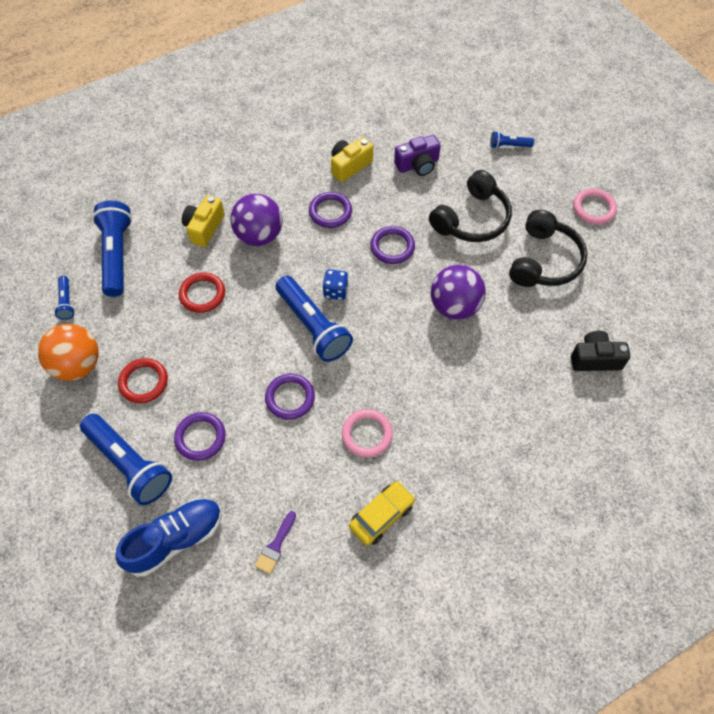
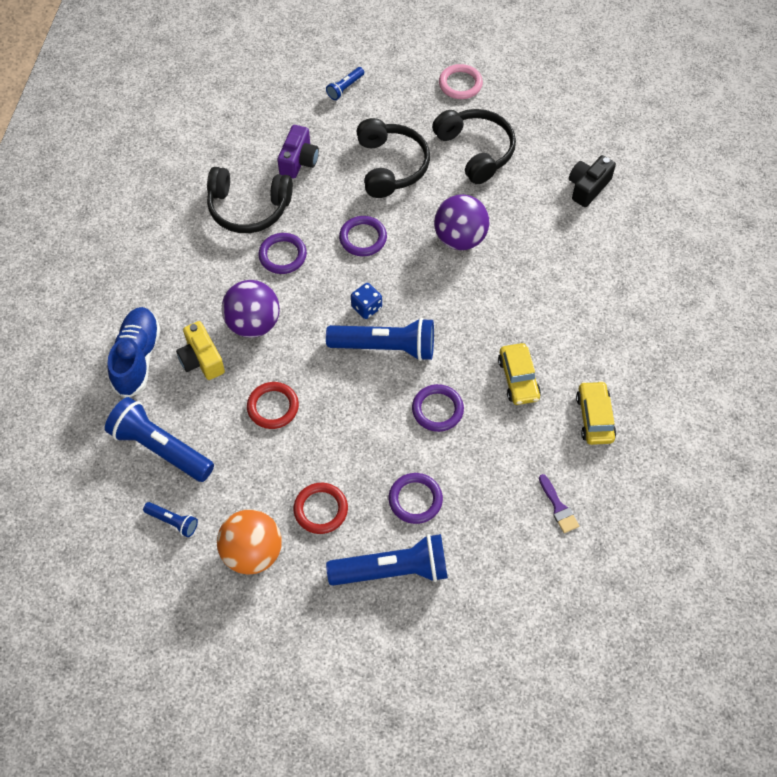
camera: 50 degrees left, 0 degrees up
(175, 539) = (493, 577): blue shoe -> blue shoe (137, 358)
(349, 166) = (248, 208): yellow camera -> black headphones
(367, 434) = (518, 379): pink ring -> yellow car

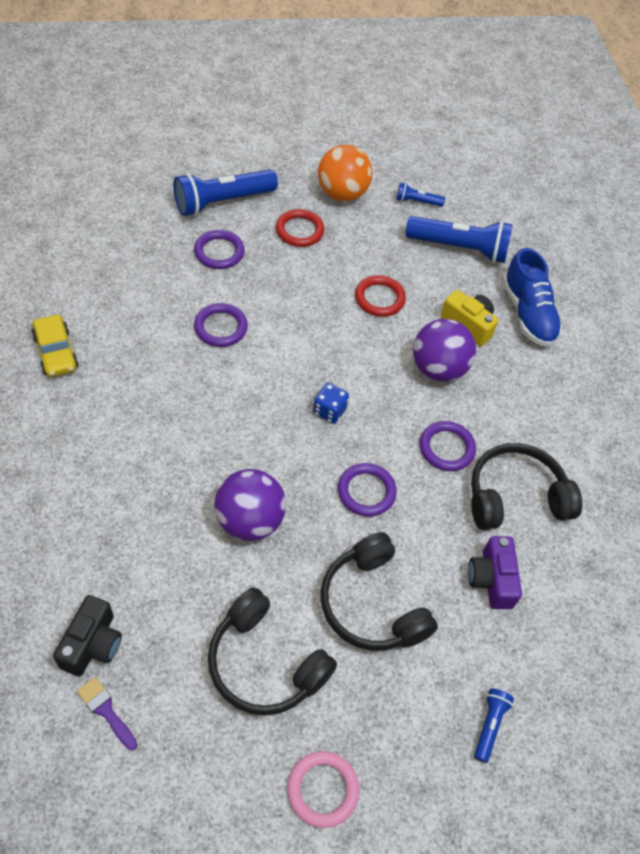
camera: 155 degrees right, 5 degrees down
(385, 347) = (293, 375): blue flashlight -> none
(518, 379) = (144, 373): yellow car -> none
(558, 507) = (84, 270): purple brush -> purple brush (106, 711)

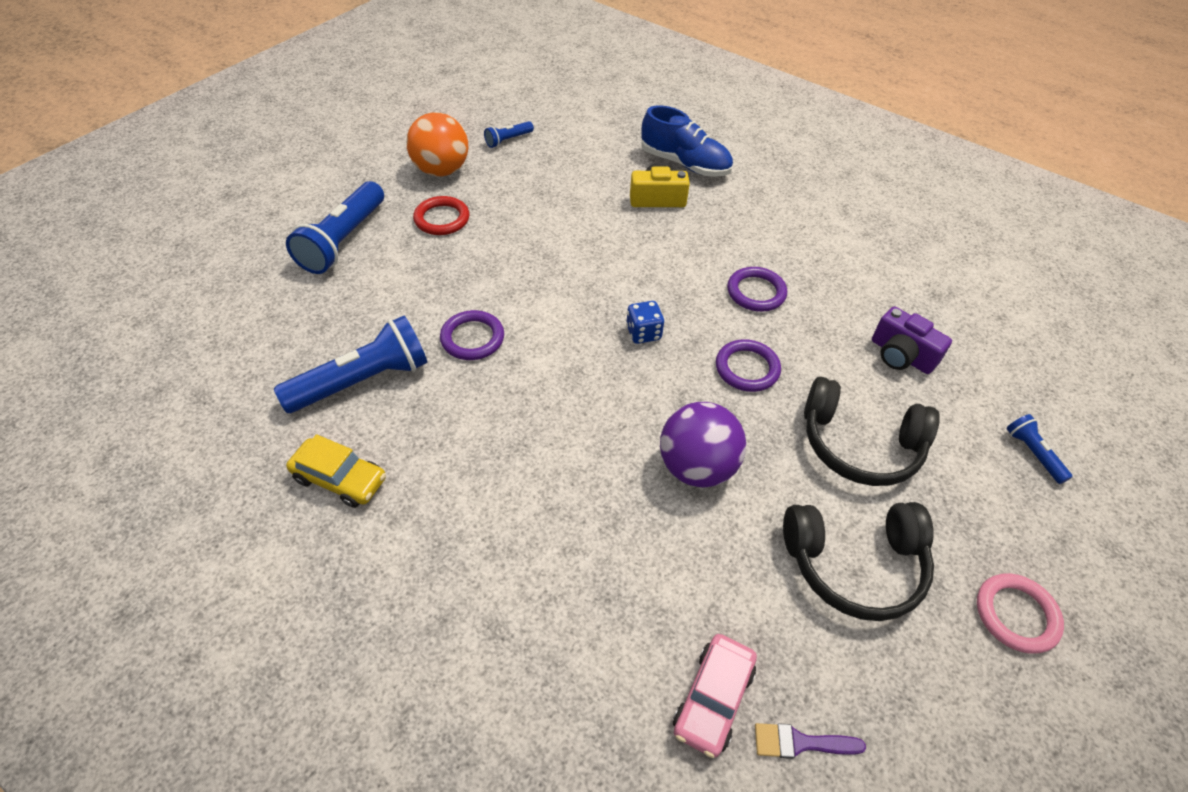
camera: 40 degrees left, 5 degrees down
(92, 644) = (713, 699): black camera -> pink car
(219, 252) = (392, 281): purple ring -> none
(379, 298) = (571, 225): red ring -> none
(438, 369) = (677, 243): purple ball -> none
(459, 248) = (582, 152): blue flashlight -> blue flashlight (362, 381)
(515, 497) = (839, 288): black headphones -> none

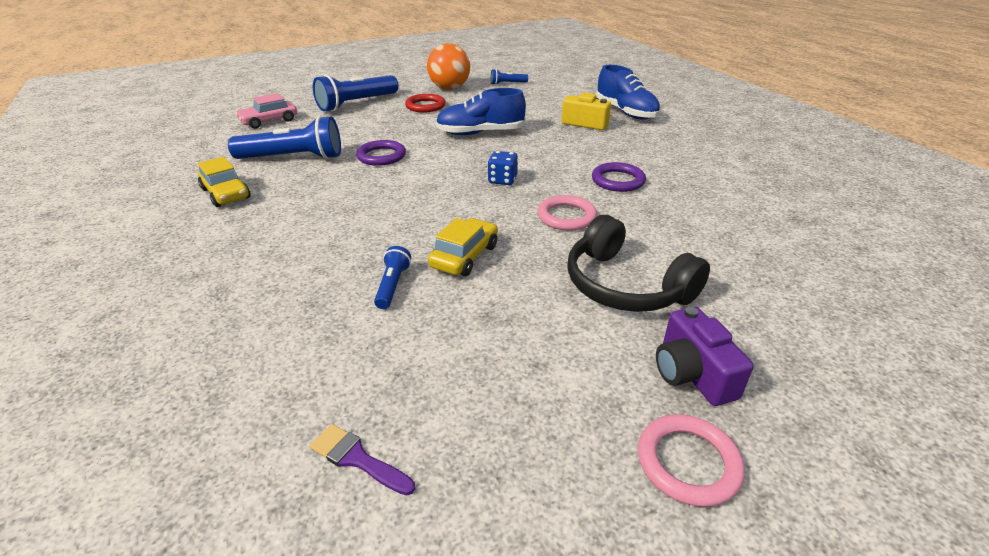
camera: 30 degrees right, 15 degrees down
(554, 254) = (480, 133): none -> blue shoe
(697, 467) = (464, 256): purple ball -> yellow car
(713, 699) = (319, 394): pink car -> pink car (269, 121)
(747, 368) = (566, 216): purple ring -> pink ring
(854, 564) = (541, 358): black headphones -> none
(901, 355) = (723, 244): purple camera -> purple camera (692, 373)
(1032, 453) = (820, 347): blue flashlight -> blue flashlight (392, 285)

